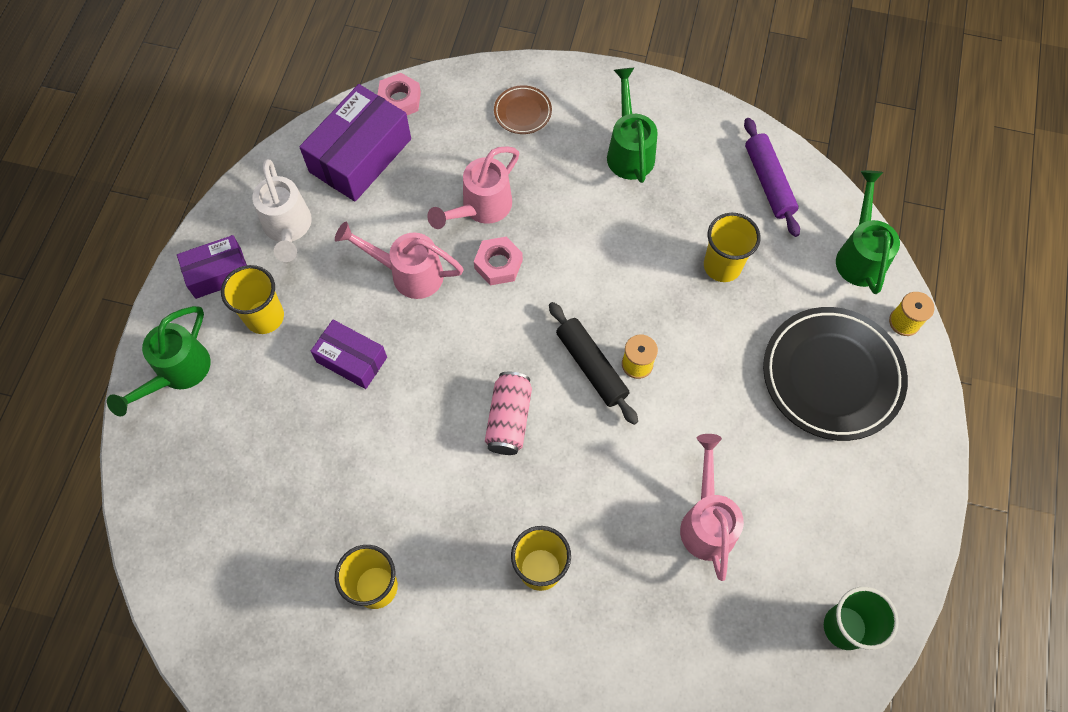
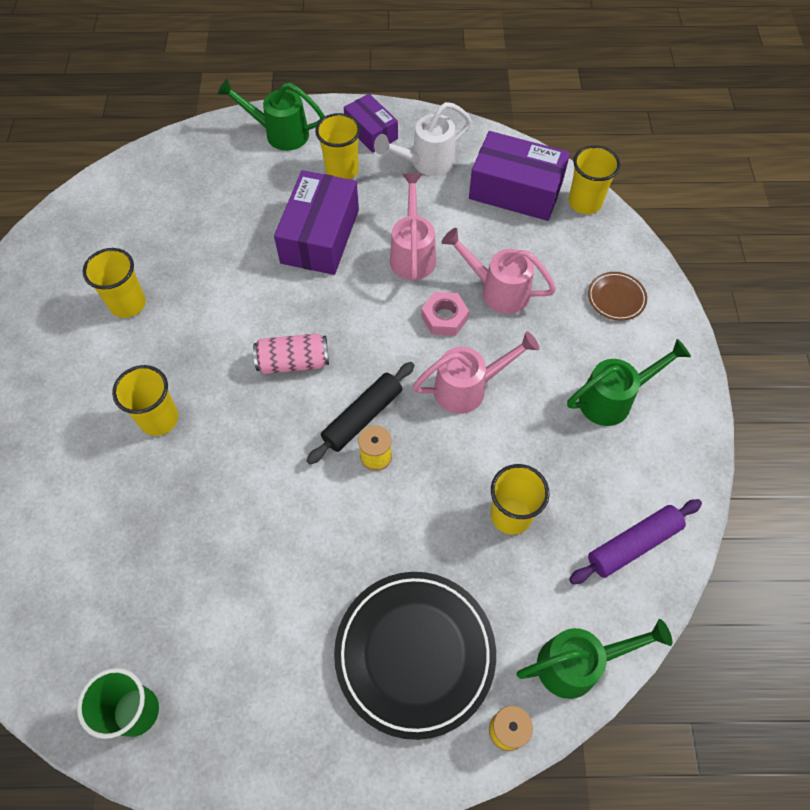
camera: 75 degrees right, 5 degrees down
(351, 360) = (320, 236): purple box -> purple box, size x1.66
(399, 100) = (585, 202): pink nut -> yellow cup
(706, 520) = (227, 552): pink watering can -> pink watering can (469, 388)

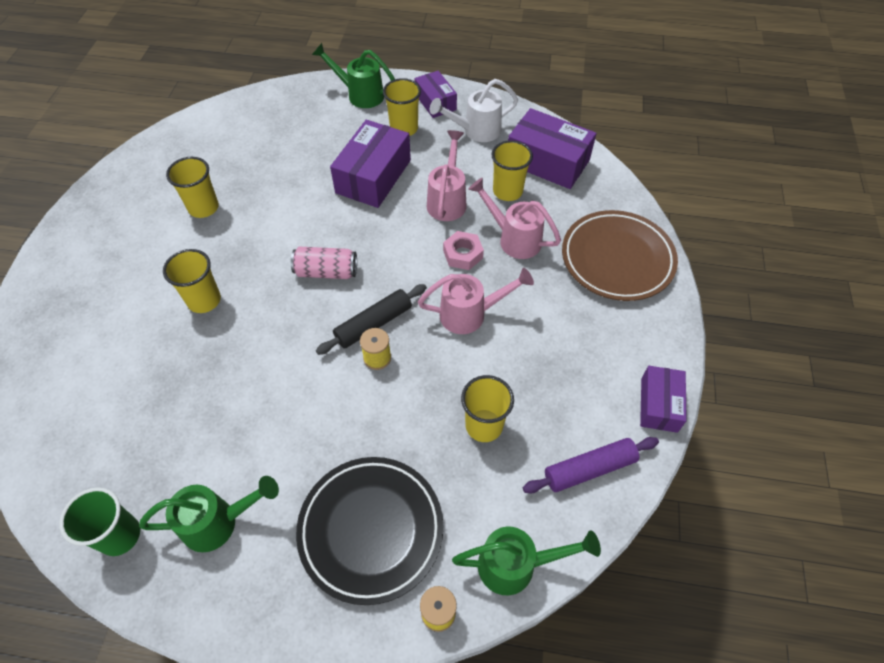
camera: 10 degrees right, 5 degrees down
(585, 202) = (605, 179): yellow cup -> yellow cup (507, 191)
(614, 399) = (597, 342): green watering can -> green watering can (219, 522)
(616, 298) = (617, 259): brown plate -> brown plate, size x2.18
(692, 460) = (659, 404): none -> purple box

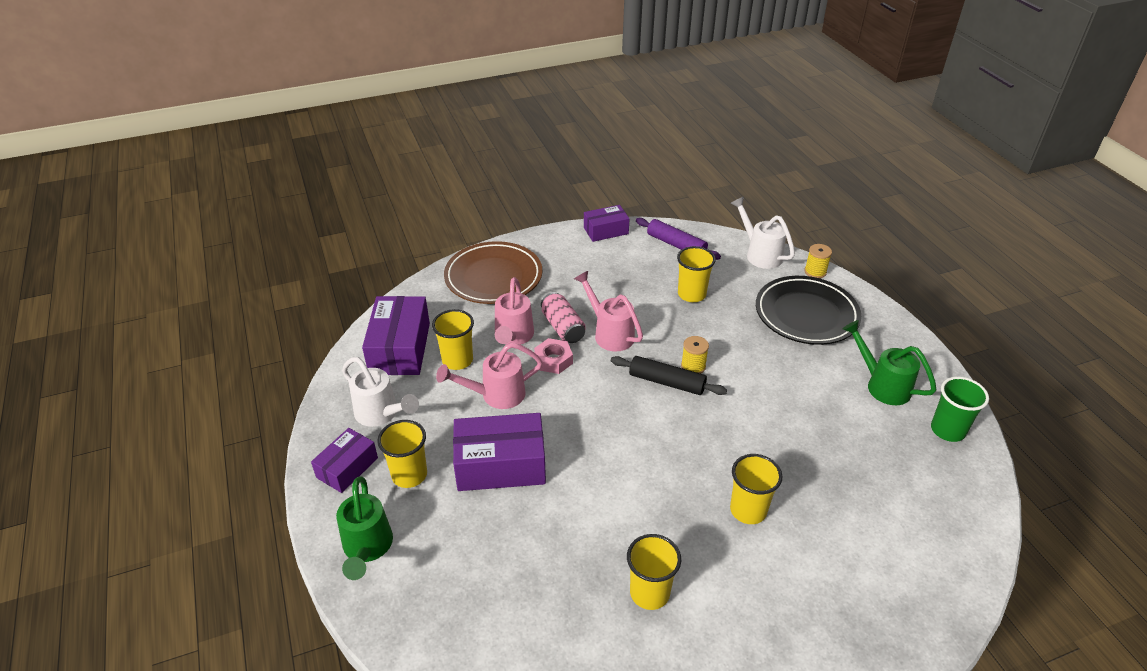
camera: 120 degrees left, 15 degrees down
(326, 272) = (643, 438): pink can -> pink can (563, 327)
(517, 565) = (759, 253): green watering can -> white watering can

